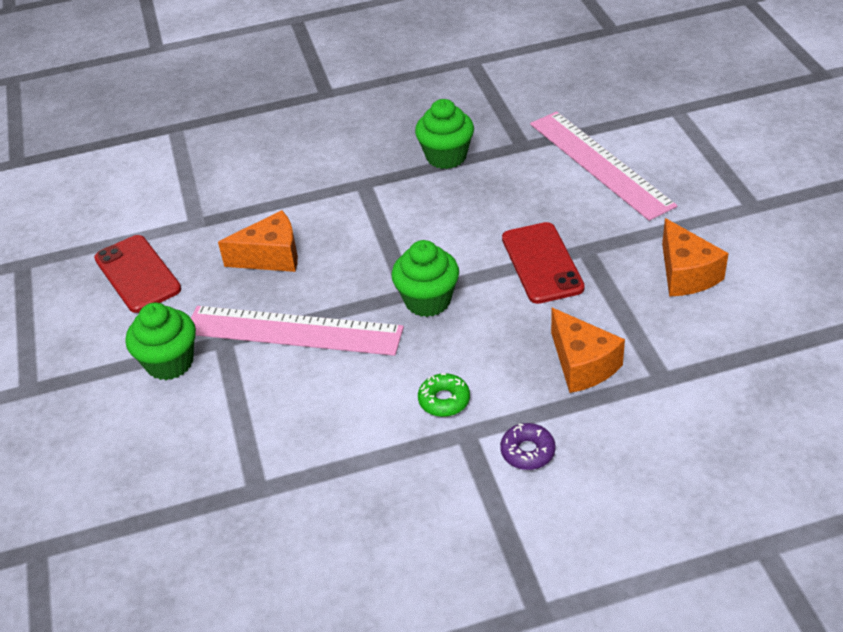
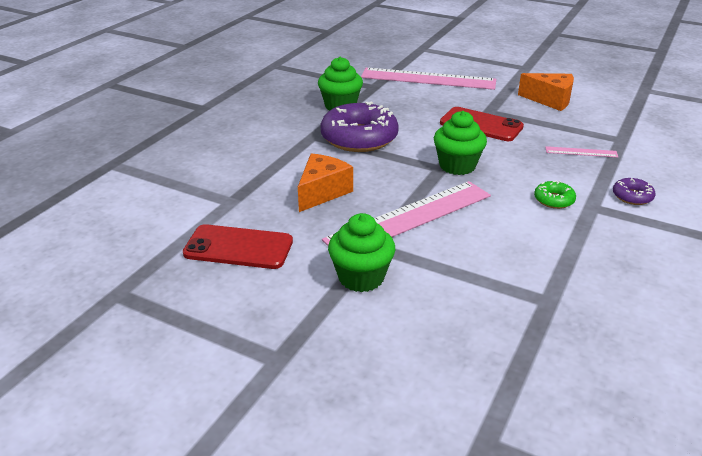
camera: 50 degrees left, 10 degrees down
(397, 210) = (359, 138): none -> purple donut
(582, 364) = (581, 152): orange cheese -> pink ruler

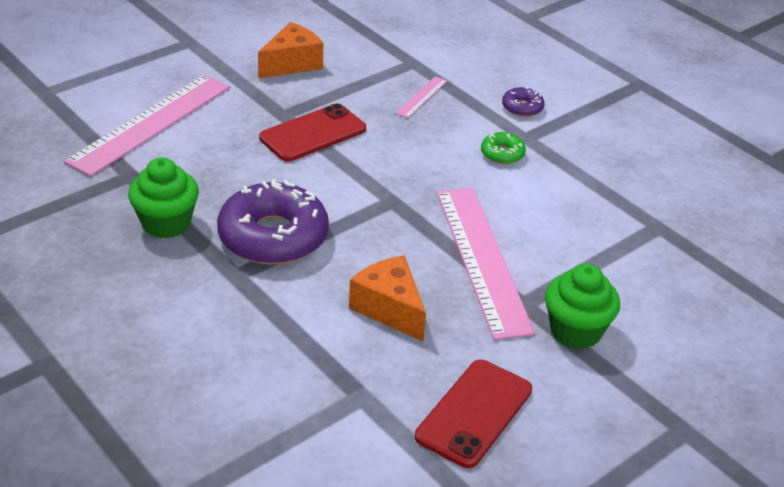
camera: 70 degrees left, 5 degrees up
(457, 166) = (395, 187): green cupcake -> none

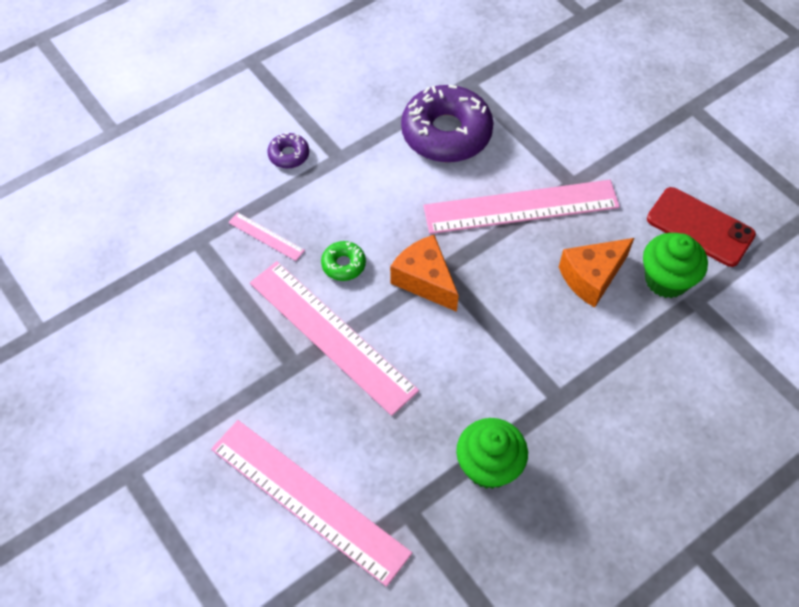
camera: 85 degrees left, 20 degrees up
(273, 236) = (502, 368): purple donut -> purple donut (446, 133)
(292, 64) = (191, 357): orange cheese -> orange cheese (425, 280)
(313, 134) = (331, 336): red phone -> pink ruler
(502, 154) = (366, 178): green donut -> green donut (343, 264)
(575, 331) = (601, 154): green cupcake -> green cupcake (666, 280)

